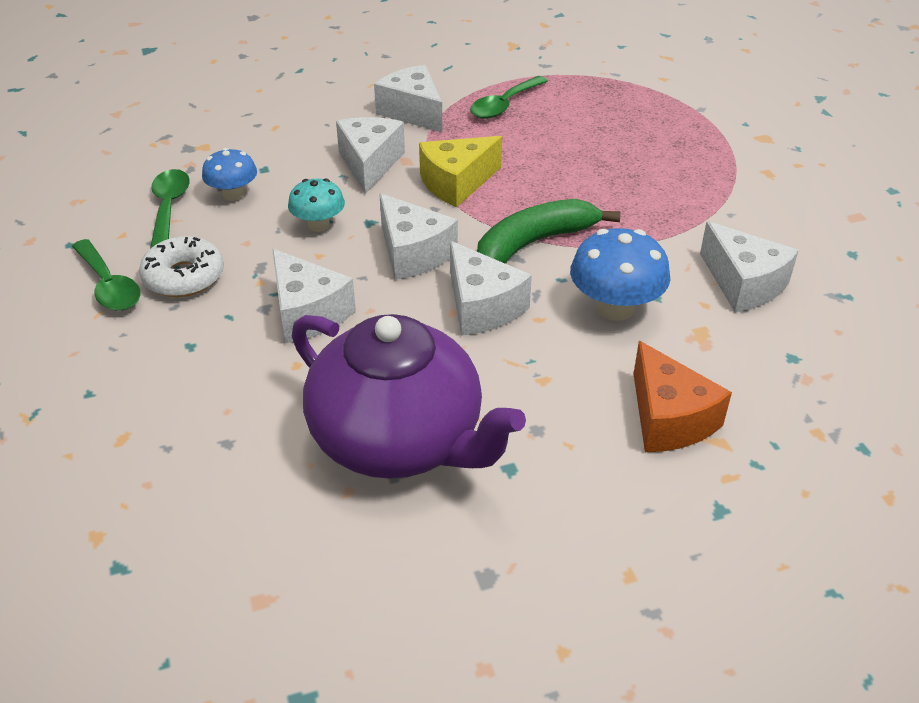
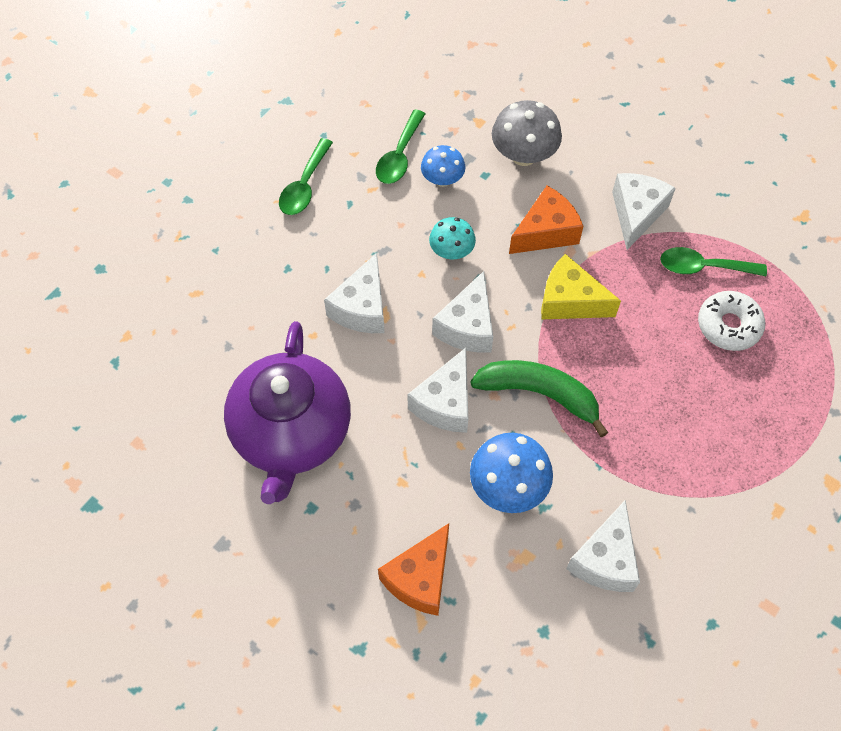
camera: 55 degrees right, 20 degrees up
(169, 208) = (399, 156): green spoon -> green spoon turned 150 degrees clockwise
(184, 277) = (342, 217): white donut -> white donut (728, 325)
(274, 139) = (523, 155): none -> grey mushroom
(370, 164) = (546, 232): white cheese -> orange cheese

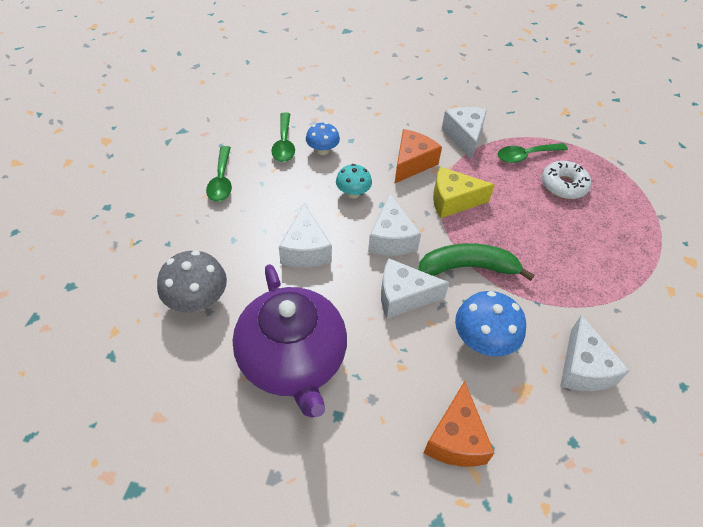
camera: 25 degrees left, 10 degrees down
(445, 403) = (403, 296): white cheese -> white cheese turned 90 degrees clockwise
(523, 155) = (371, 122): grey mushroom -> grey mushroom (197, 300)

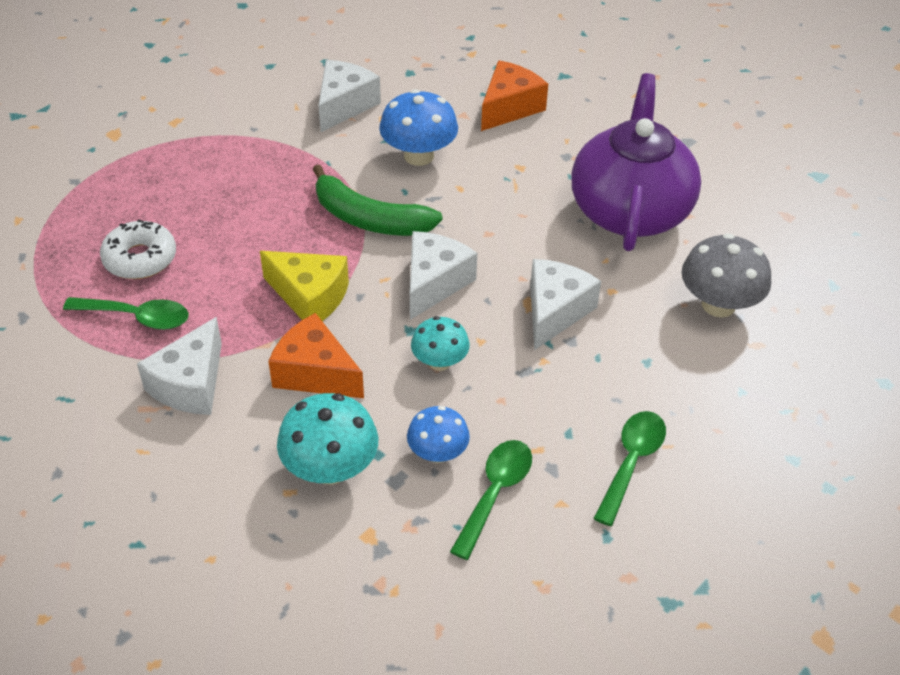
camera: 150 degrees left, 5 degrees down
(367, 127) = (330, 468): none -> turquoise mushroom
(403, 296) = (470, 220): white cheese -> none
(412, 163) = (315, 373): orange cheese -> orange cheese turned 60 degrees clockwise

